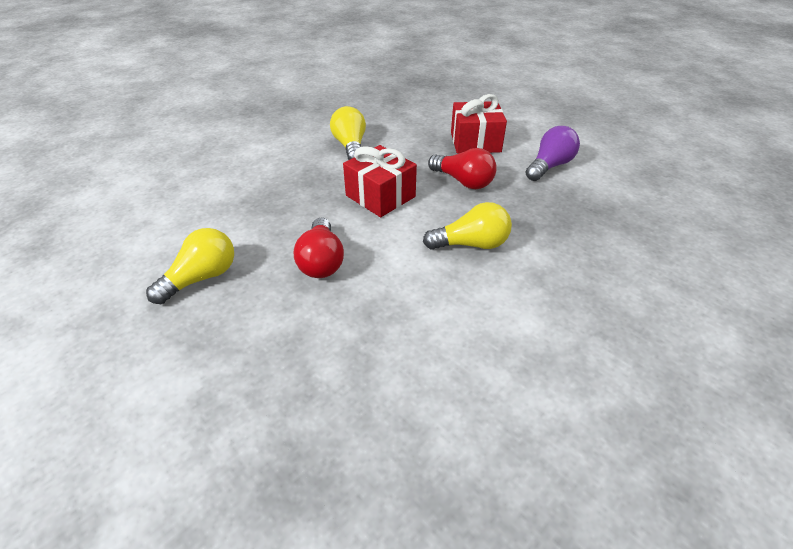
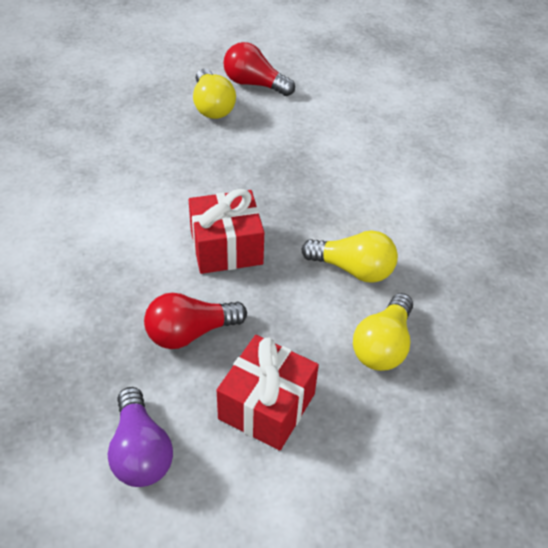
camera: 120 degrees right, 5 degrees up
(321, 261) = (168, 170): red light bulb -> red light bulb (254, 84)
(471, 244) = (89, 274): yellow light bulb -> yellow light bulb (383, 345)

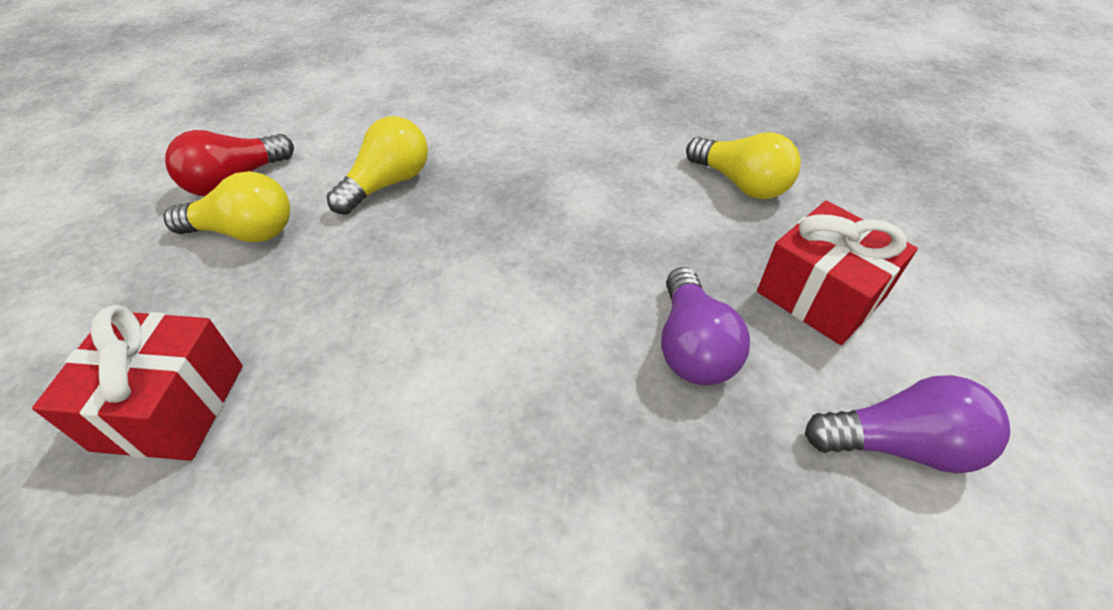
camera: 70 degrees left, 0 degrees up
(190, 332) = (692, 346): red light bulb -> purple light bulb
(226, 247) = (545, 277): red gift -> red gift (170, 406)
(353, 269) = (624, 177): yellow light bulb -> yellow light bulb (388, 184)

